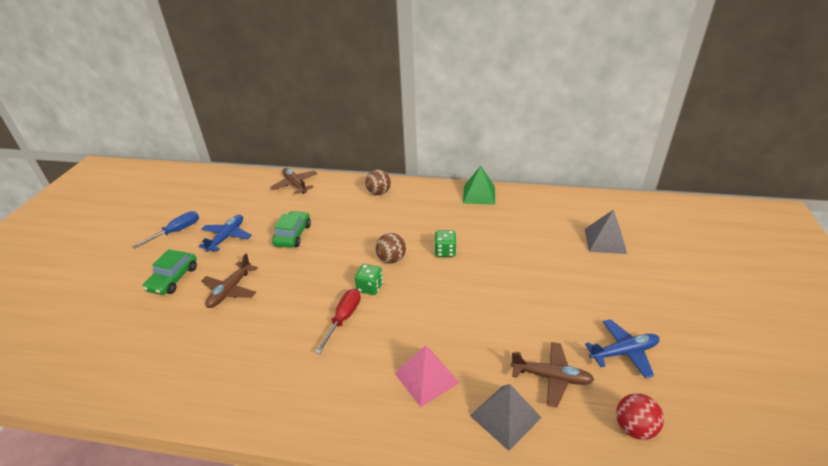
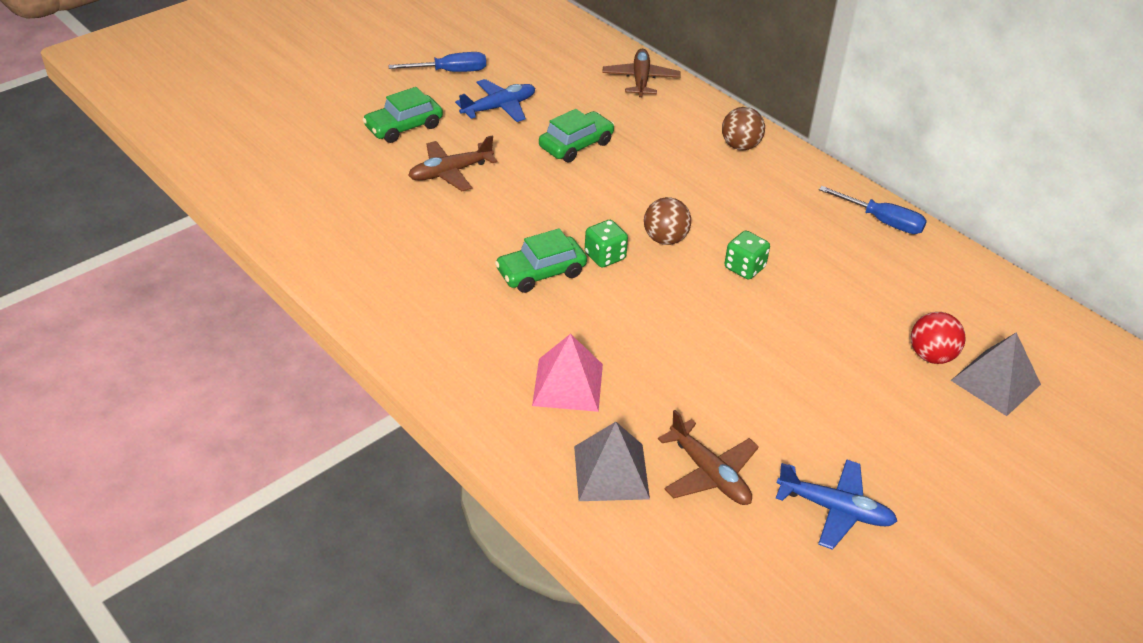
camera: 35 degrees right, 5 degrees up
(343, 318) = (541, 272): red screwdriver -> green car
(479, 194) = (882, 221): green pyramid -> blue screwdriver
(634, 428) = (744, 578): red ball -> red ball (931, 356)

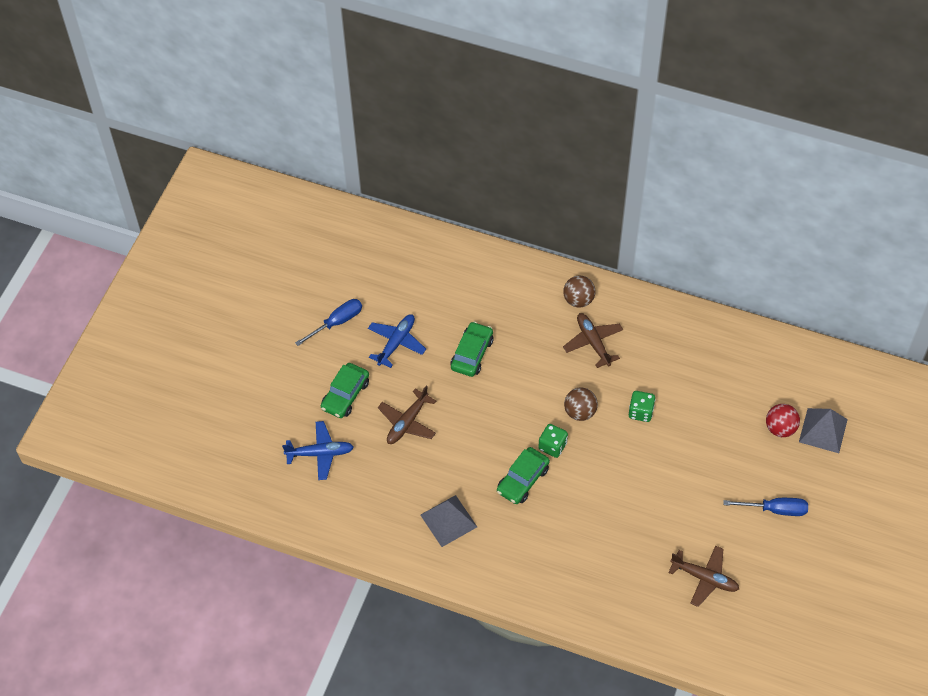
camera: 25 degrees left, 15 degrees up
(567, 384) = (593, 558): pink pyramid -> none
(611, 472) = (653, 605): grey pyramid -> grey pyramid (448, 521)
(640, 80) = (474, 264): brown plane -> brown plane (593, 342)
(835, 509) = (780, 567): blue plane -> blue plane (320, 453)
(882, 221) = (701, 327): blue screwdriver -> blue screwdriver (775, 509)

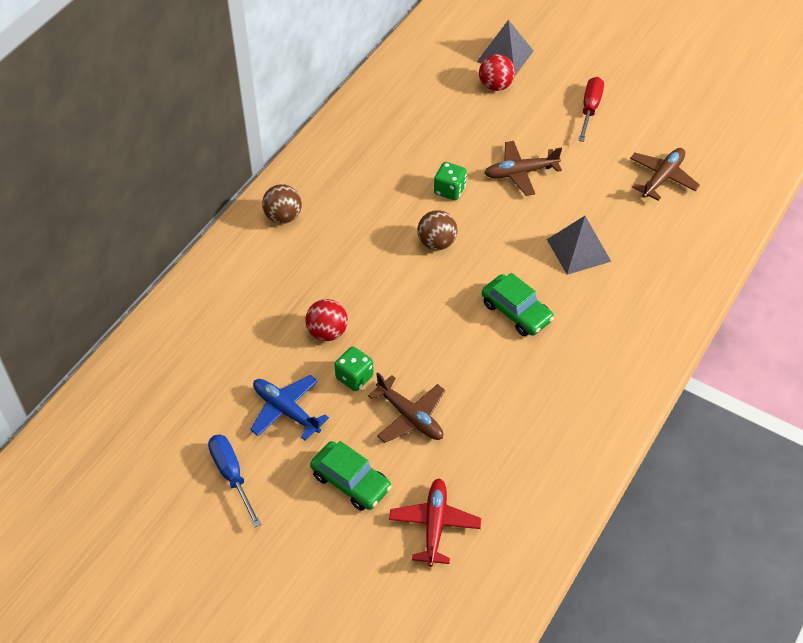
camera: 80 degrees left, 5 degrees down
(320, 453) = (434, 525): blue plane -> red plane
(448, 521) = (559, 395): grey pyramid -> grey pyramid (578, 250)
(472, 354) = (327, 332): green car -> red ball
(552, 446) = (476, 276): green dice -> green dice (354, 377)
(593, 342) = (346, 214): brown plane -> brown plane (520, 173)
(775, 509) = (590, 109): blue screwdriver -> red screwdriver

